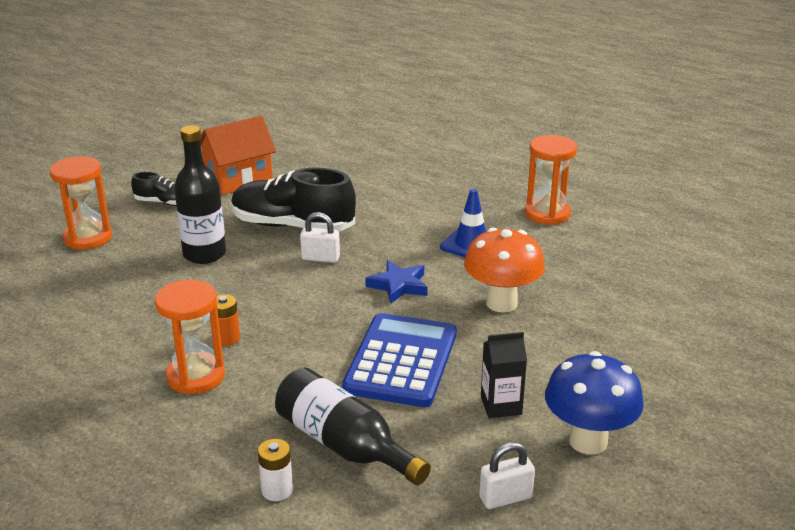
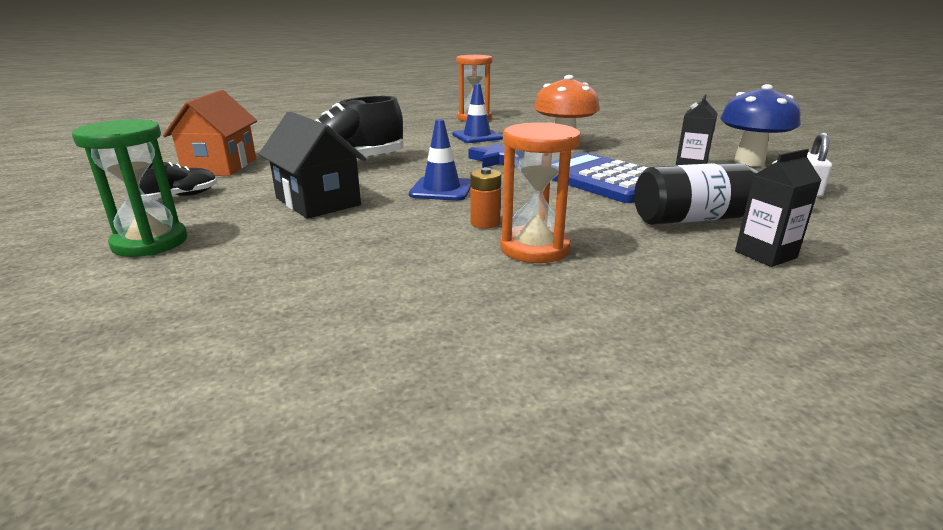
camera: 55 degrees left, 5 degrees down
(88, 238) = (150, 242): orange hourglass -> green hourglass
(204, 254) = (317, 201): black bottle -> black house
(277, 490) = (765, 254): white battery -> black carton
(283, 291) = (441, 189): none -> blue traffic cone
(320, 258) = (413, 170): white padlock -> none

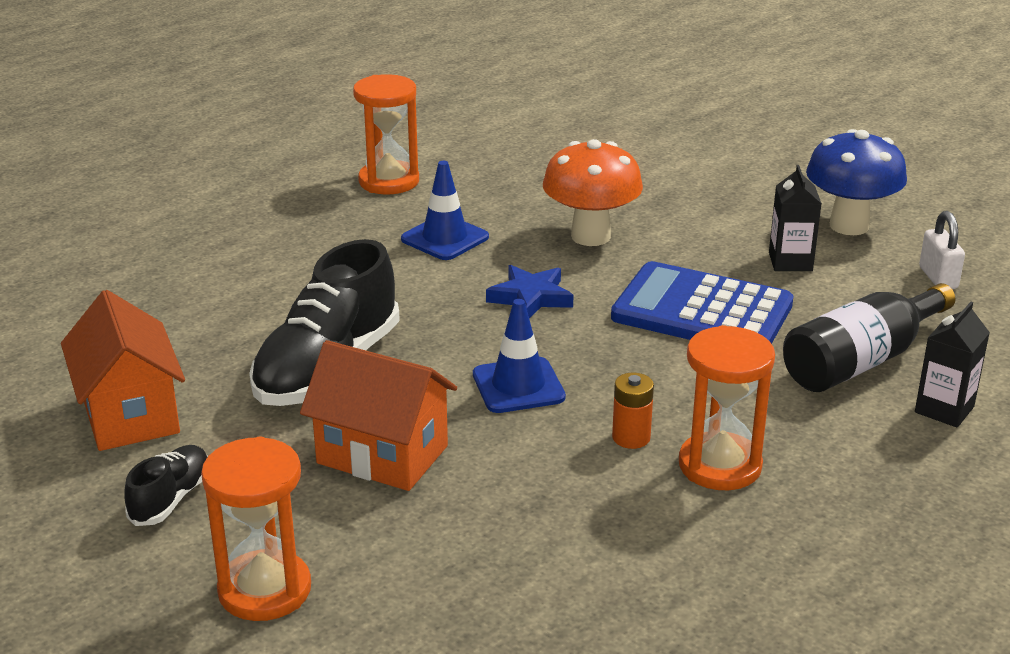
camera: 25 degrees left, 5 degrees up
(150, 242) = (265, 590): green hourglass -> orange hourglass
(317, 201) = (382, 455): black house -> orange house

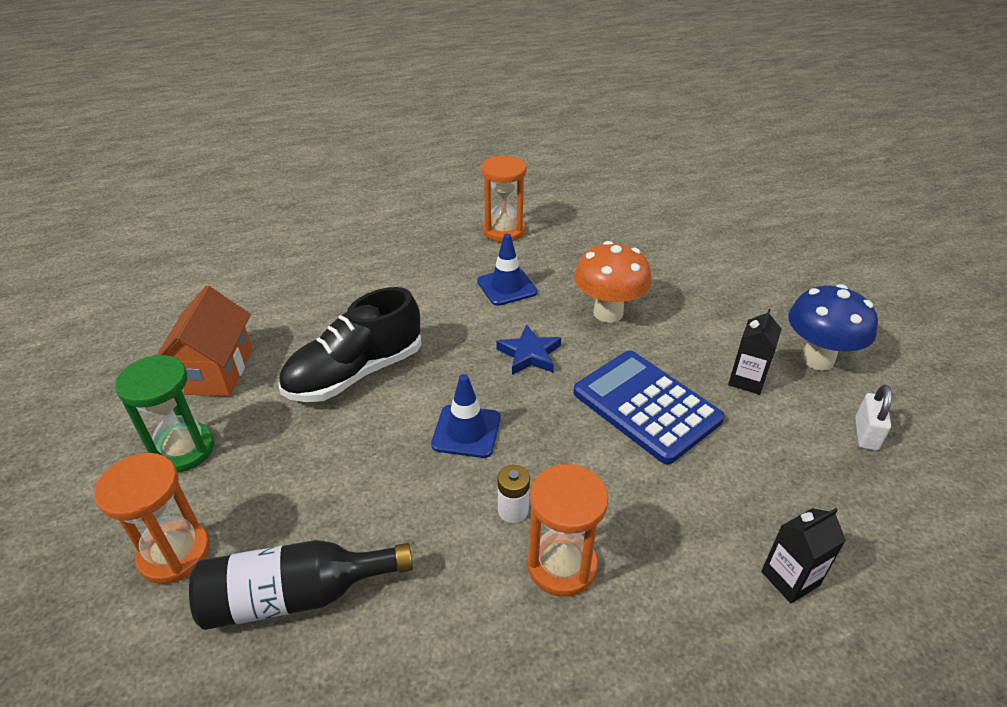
camera: 25 degrees right, 10 degrees up
(171, 499) = (183, 449): black shoe -> green hourglass
(382, 455) = (334, 461): orange house -> none
(631, 438) = (513, 510): orange battery -> white battery
(861, 361) = (746, 499): black bottle -> black bottle (295, 596)

